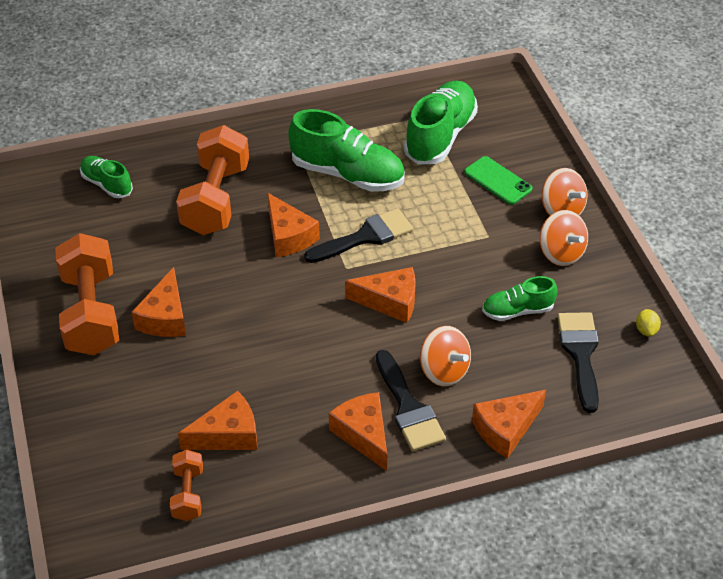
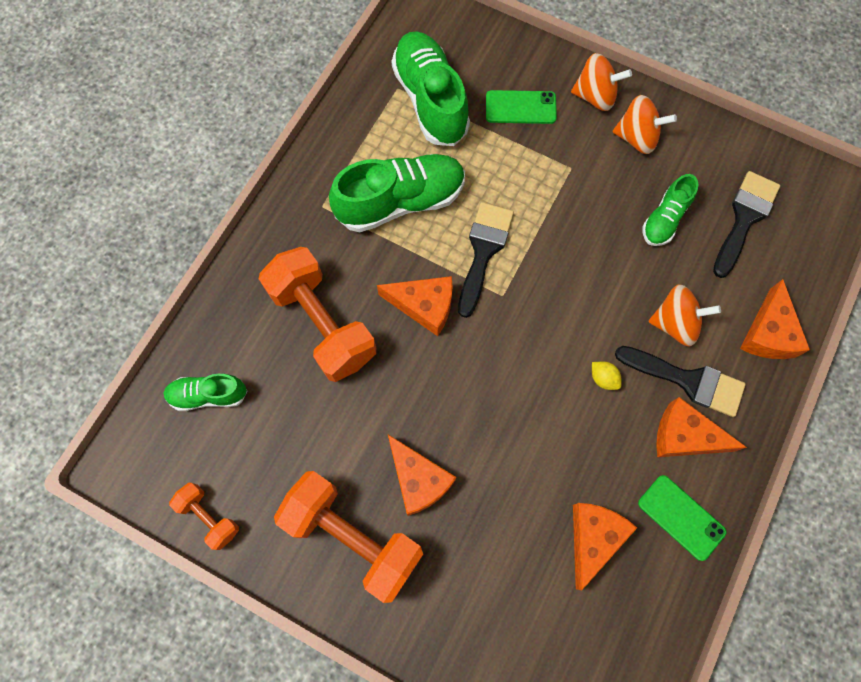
camera: 45 degrees left, 25 degrees up
(188, 494) = (627, 621): orange dumbbell -> orange dumbbell (209, 517)
(300, 473) = (681, 517): none -> green phone
(390, 301) = (569, 296): orange cheese -> none
(580, 354) = (744, 218): black brush -> black brush turned 75 degrees clockwise
(646, 330) = (762, 156): yellow lemon -> yellow lemon (603, 378)

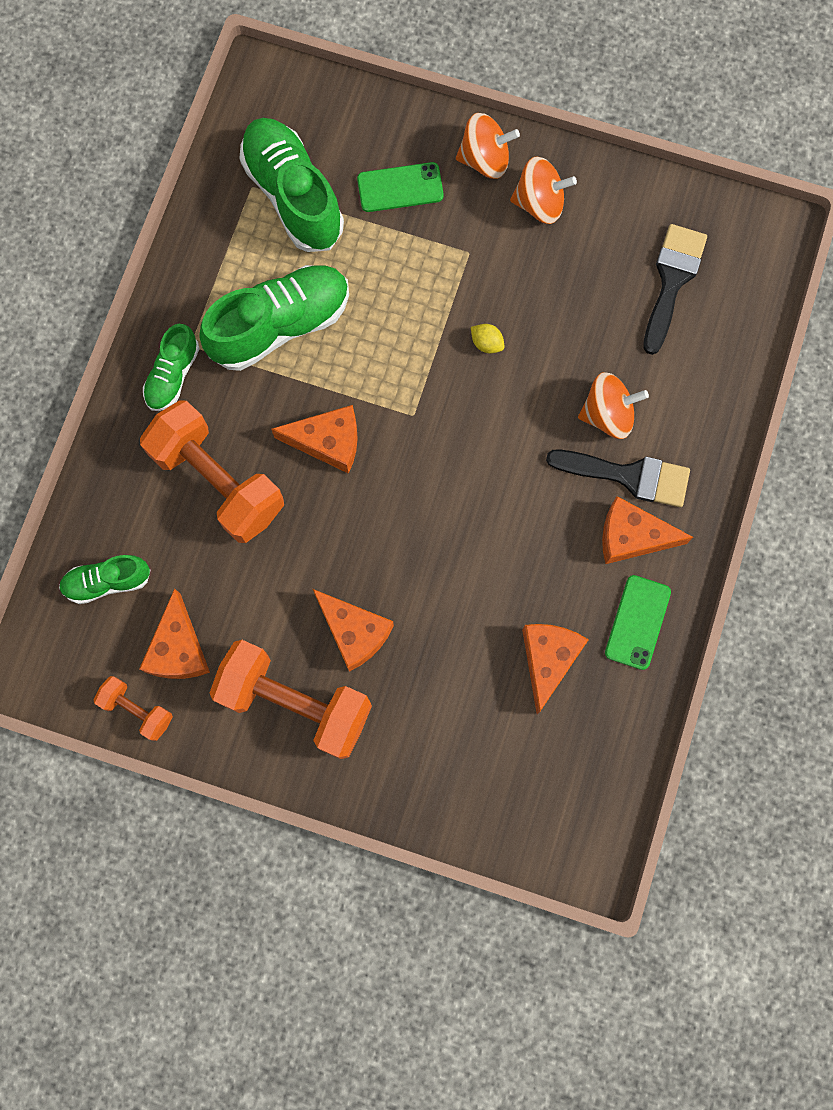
camera: 10 degrees left, 5 degrees up
(483, 251) = (384, 368): black brush -> none
(603, 378) = (537, 489): yellow lemon -> yellow lemon (486, 343)
(664, 219) = (582, 296): green shoe -> green shoe (173, 375)
(681, 517) = (637, 622): green phone -> green phone turned 75 degrees clockwise
(768, 333) = (710, 408): orange cheese -> orange cheese (178, 648)

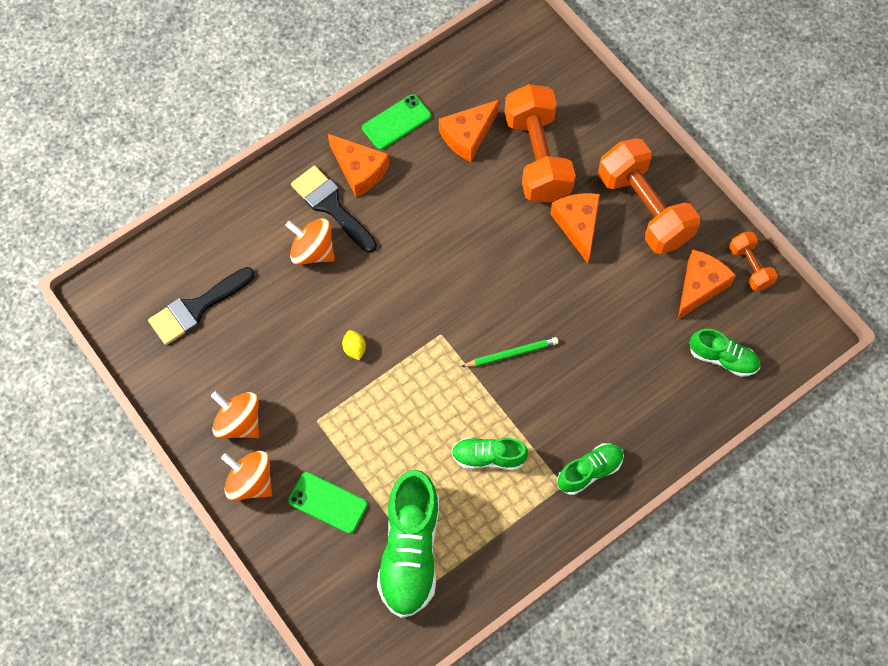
camera: 145 degrees left, 10 degrees down
(218, 481) = (605, 376): orange dumbbell -> orange dumbbell (537, 157)
(280, 325) = (488, 457): green shoe -> green shoe, size x0.55
(328, 442) = (511, 354): orange cheese -> green pencil

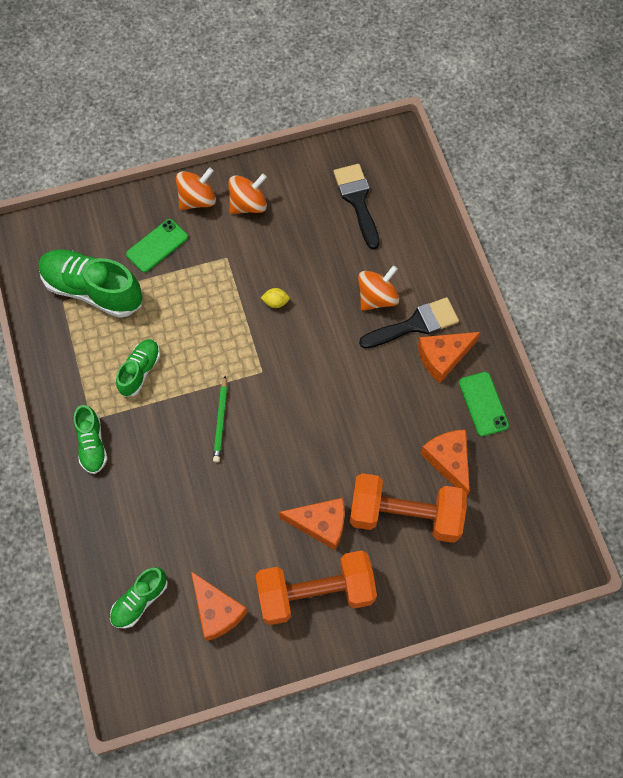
camera: 110 degrees right, 0 degrees up
(750, 267) = (217, 668): orange dumbbell -> none

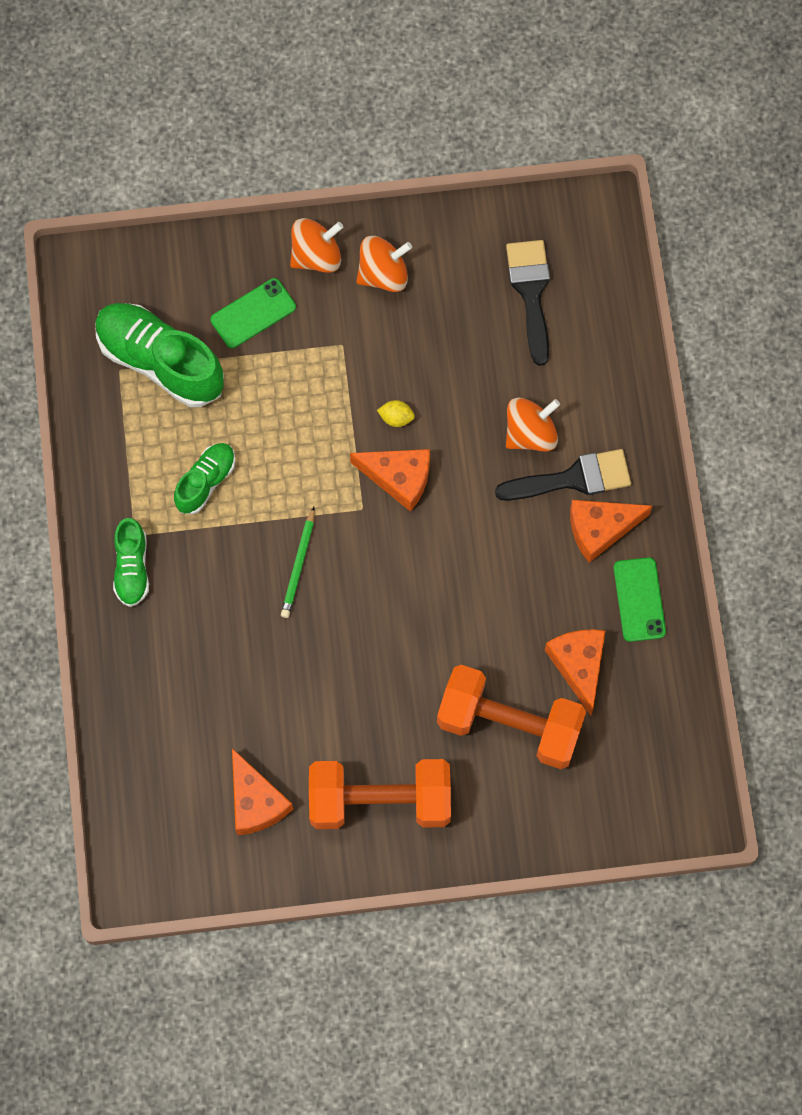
camera: 10 degrees right, 5 degrees up
(140, 601) = (164, 773): green shoe -> none
(320, 524) = (401, 718): orange cheese -> orange cheese (399, 478)

